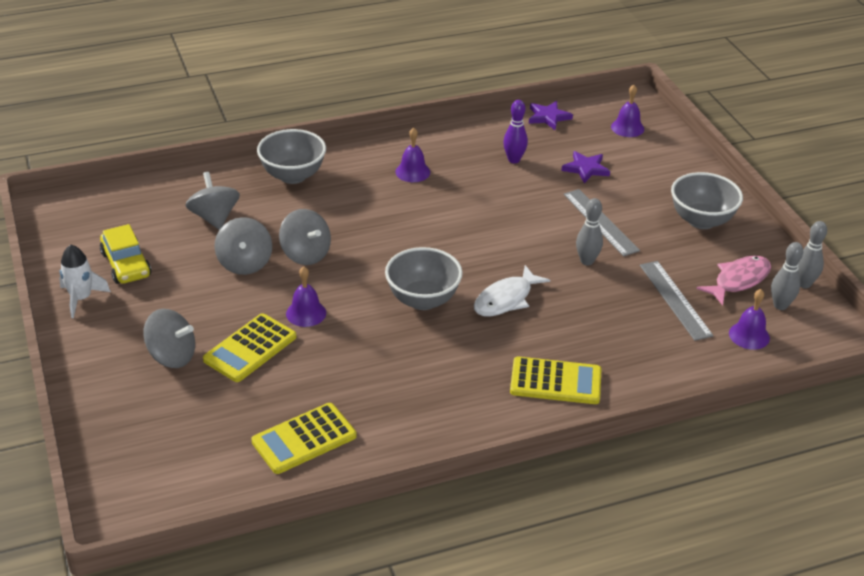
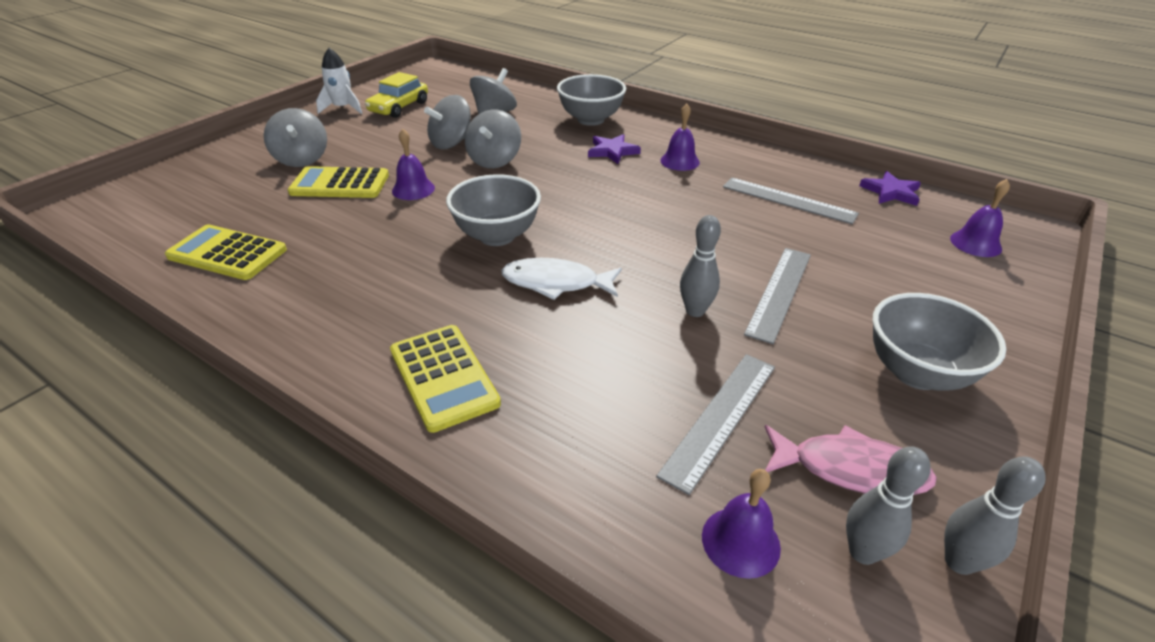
camera: 55 degrees right, 0 degrees up
(514, 160) = (788, 200): purple bowling pin -> grey ruler
(586, 169) = (853, 246): purple star -> purple star (612, 151)

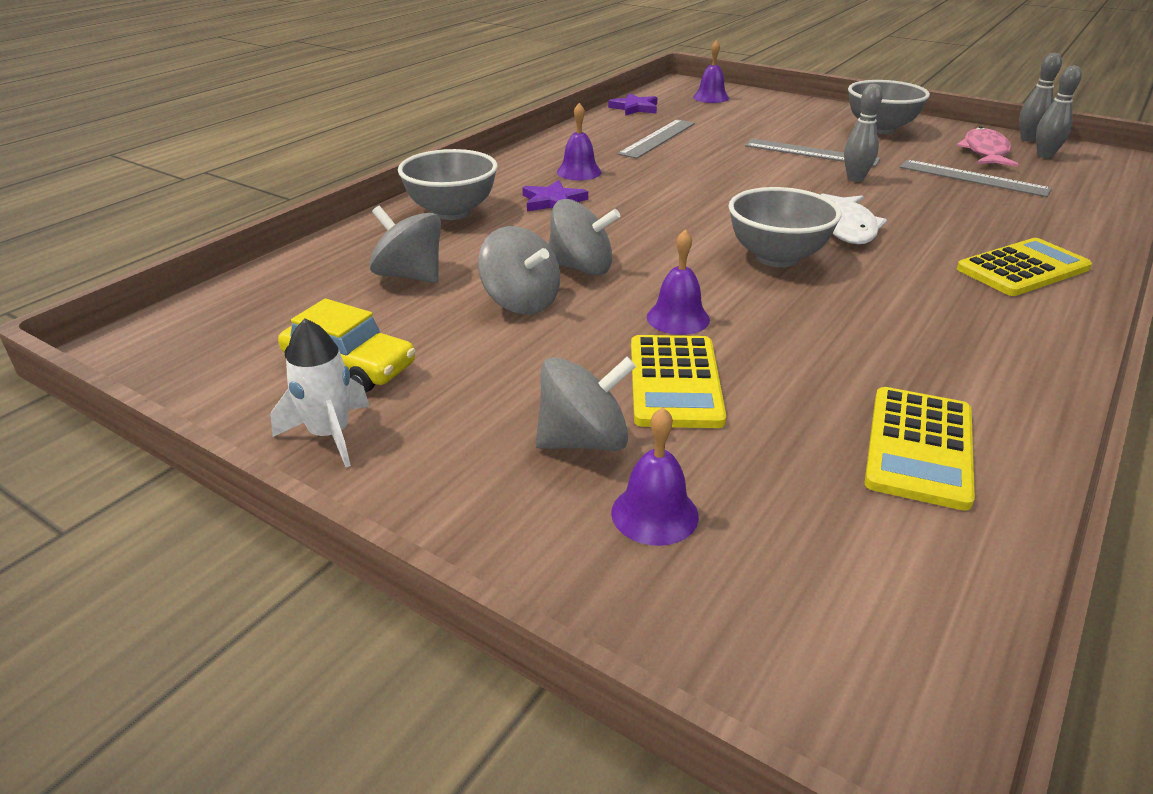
camera: 90 degrees left, 5 degrees down
(740, 541) = (1071, 179): purple bell -> purple bell (654, 514)

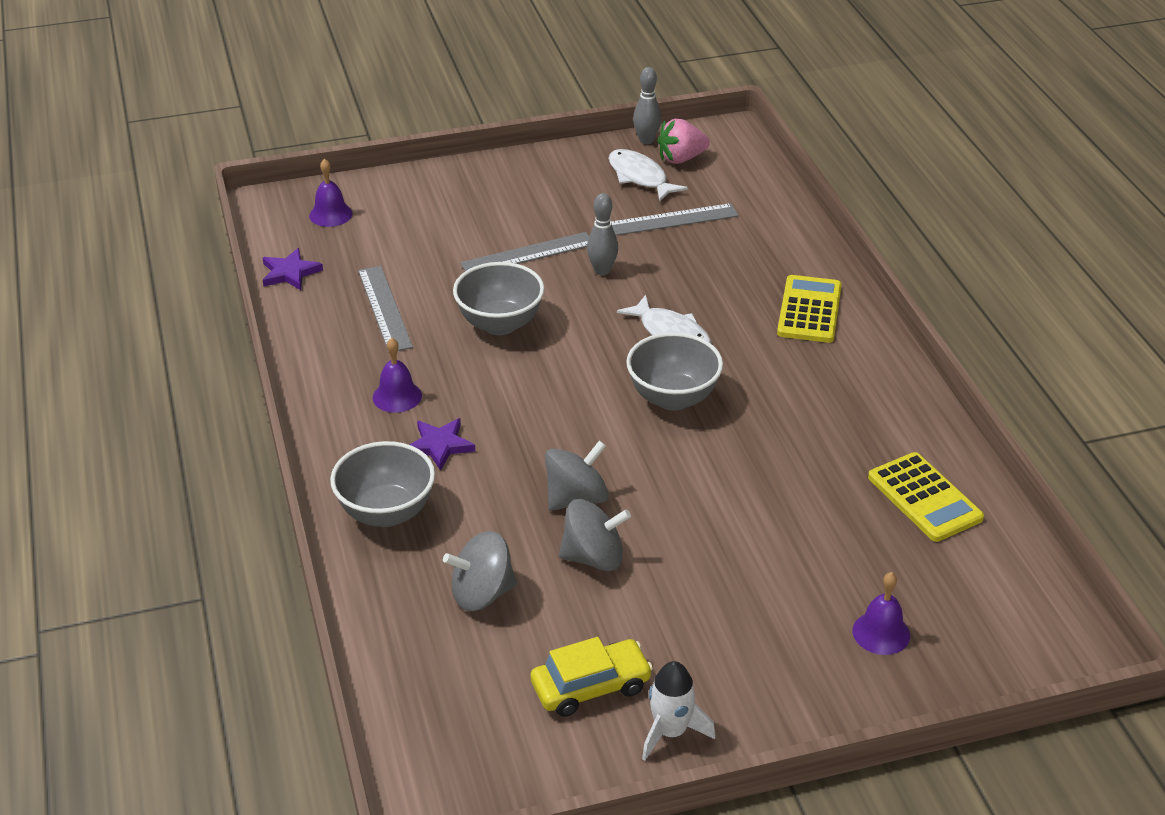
camera: 50 degrees left, 5 degrees up
(584, 441) = (791, 622): grey spinning top -> none
(674, 382) = (771, 547): yellow calculator -> none
(678, 318) = (699, 497): purple bell -> none
(880, 129) = (532, 186): grey bowl -> grey bowl (500, 324)
(985, 152) = (640, 177): pink fish -> white fish
(1045, 155) = (681, 159): grey bowling pin -> pink strawberry

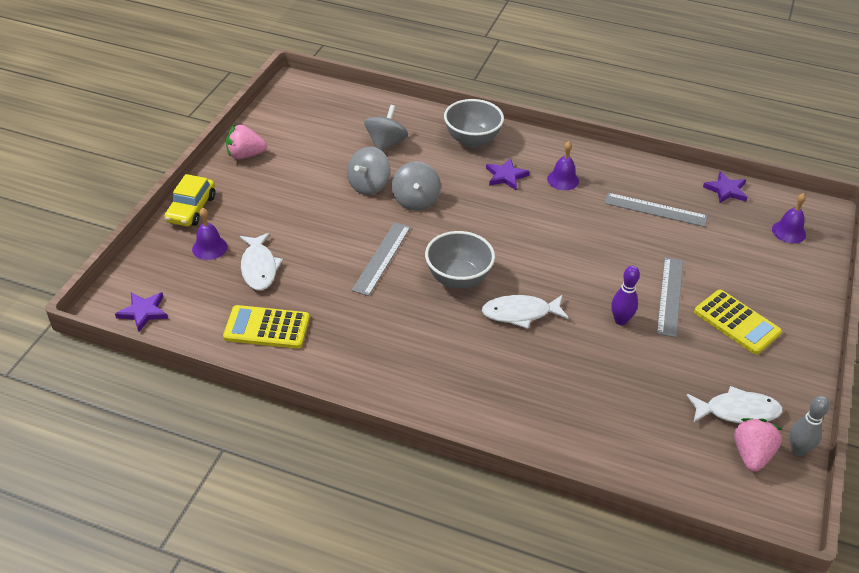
camera: 125 degrees right, 5 degrees up
(500, 324) = (598, 246): grey bowl -> none
(591, 687) = (296, 147): yellow car -> yellow car (191, 209)
(602, 271) = (620, 320): grey bowling pin -> purple bowling pin
(671, 732) = (245, 155): white rocket -> pink strawberry
(672, 220) = (659, 393): grey ruler -> grey ruler (381, 258)
(809, 310) = (483, 397): yellow calculator -> yellow calculator (736, 322)
(854, 564) = (259, 267): none -> white fish
(1042, 615) = (143, 312): none -> purple star

